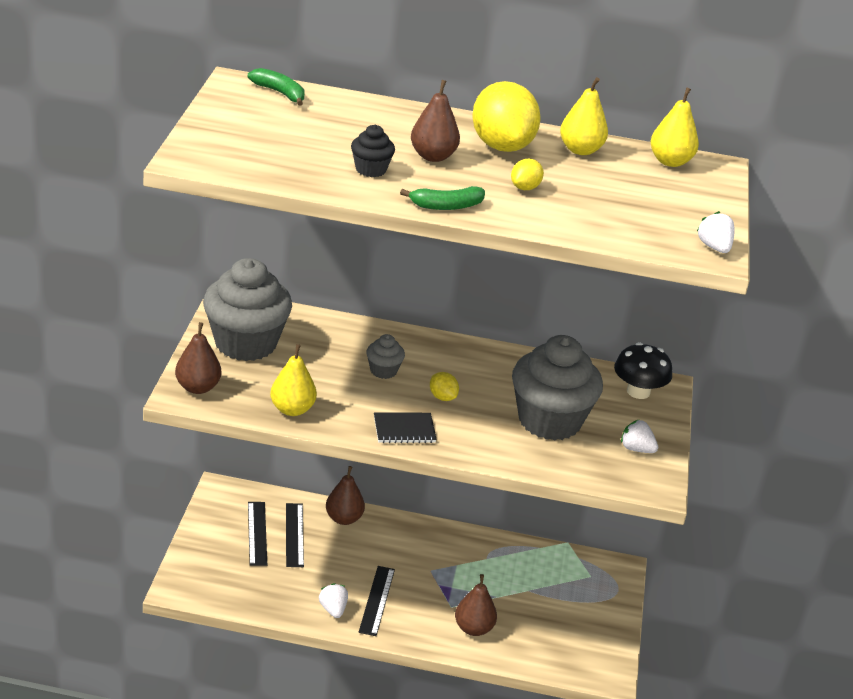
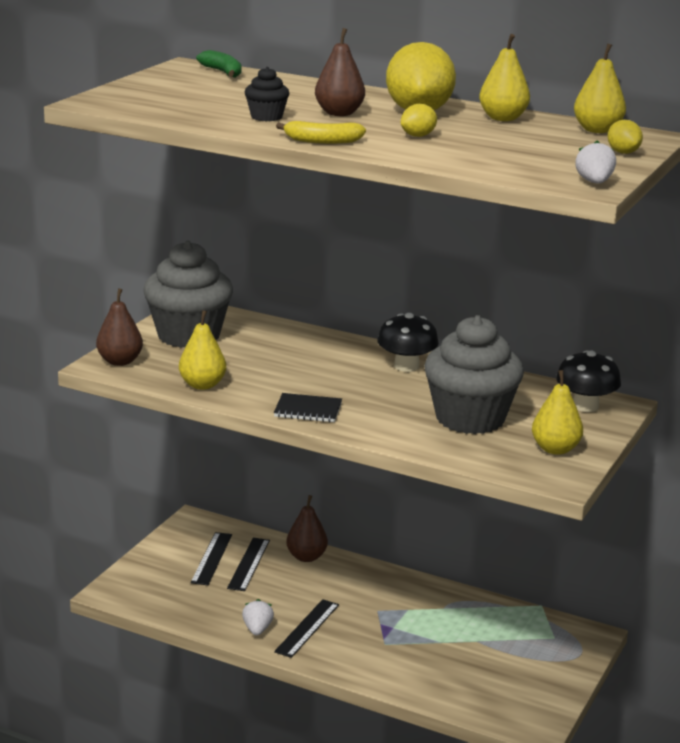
camera: 20 degrees right, 10 degrees down
(383, 371) = (315, 366): grey cupcake -> none
(442, 397) = (364, 390): yellow lemon -> yellow lemon (623, 152)
(446, 206) = (322, 141): green banana -> yellow banana
(464, 360) = (406, 366): none -> black mushroom
(473, 628) = (400, 665): brown pear -> none
(636, 449) = (555, 449): white strawberry -> yellow pear

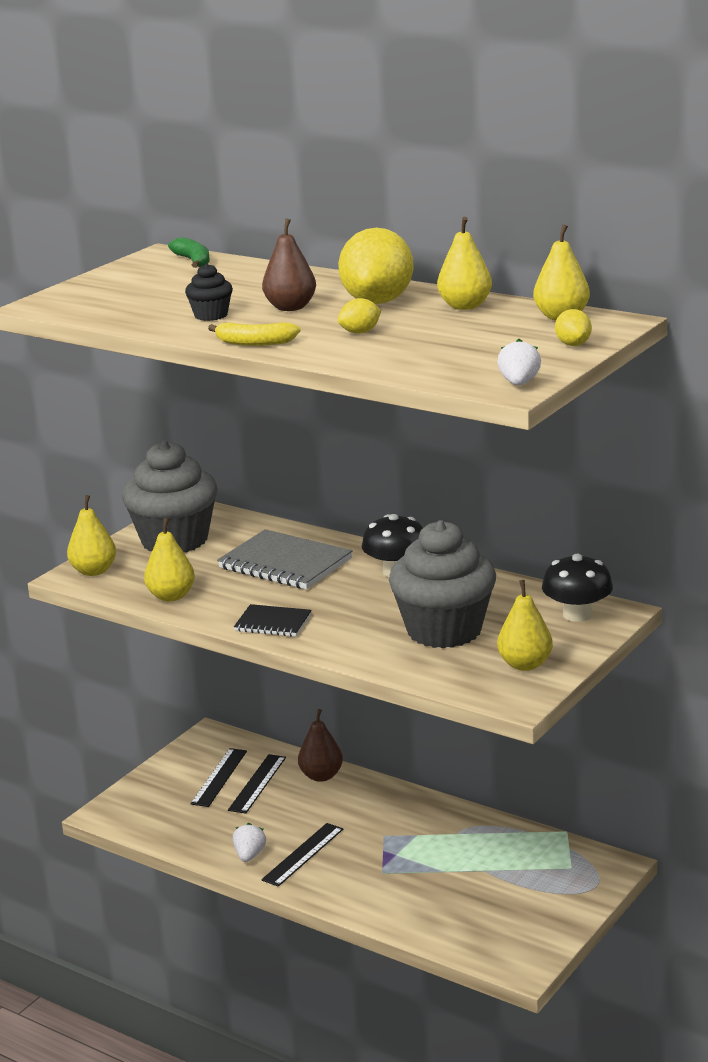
camera: 10 degrees right, 0 degrees up
(120, 361) = (94, 571): brown pear -> yellow pear
(300, 358) = (285, 564): none -> grey notebook

